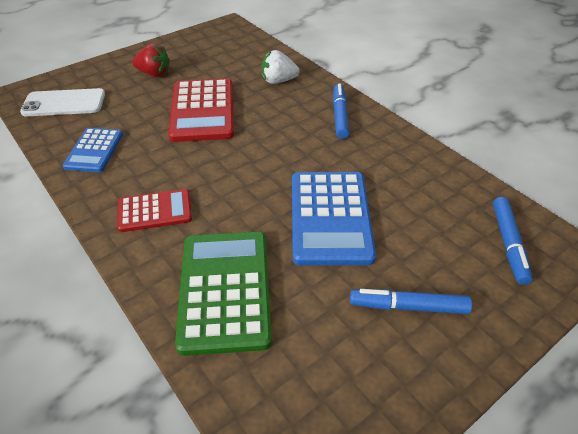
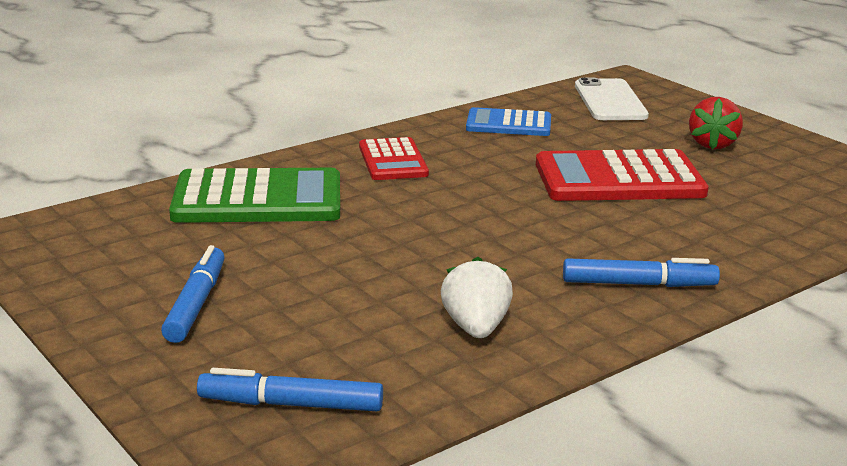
camera: 90 degrees right, 20 degrees down
(278, 81) = (736, 234): white strawberry -> white strawberry (476, 328)
(330, 217) = (370, 262): blue calculator -> none

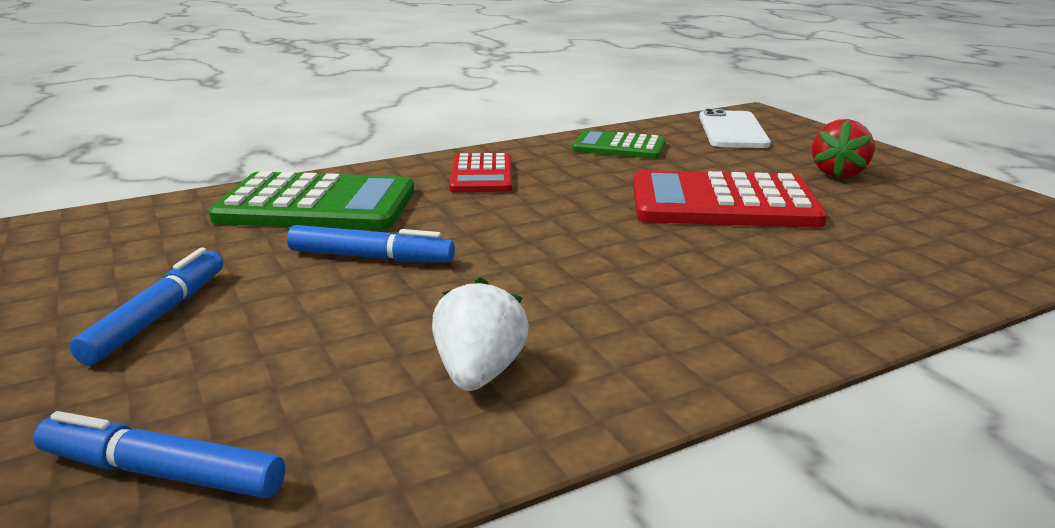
camera: 10 degrees right, 0 degrees up
(508, 124) = (619, 147): blue calculator -> green calculator
(638, 284) = (717, 327): blue marker -> blue marker (371, 257)

